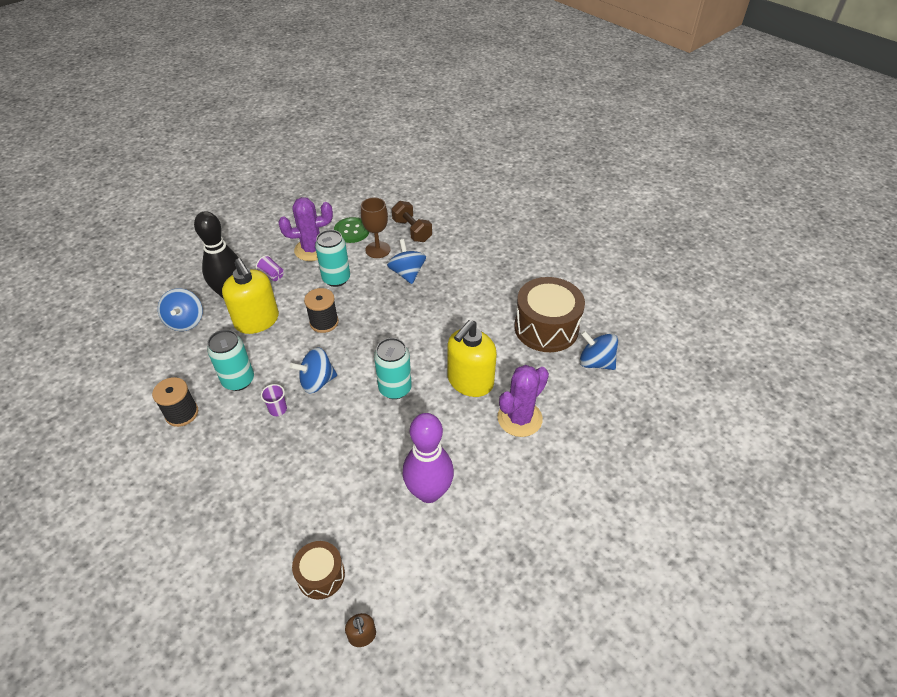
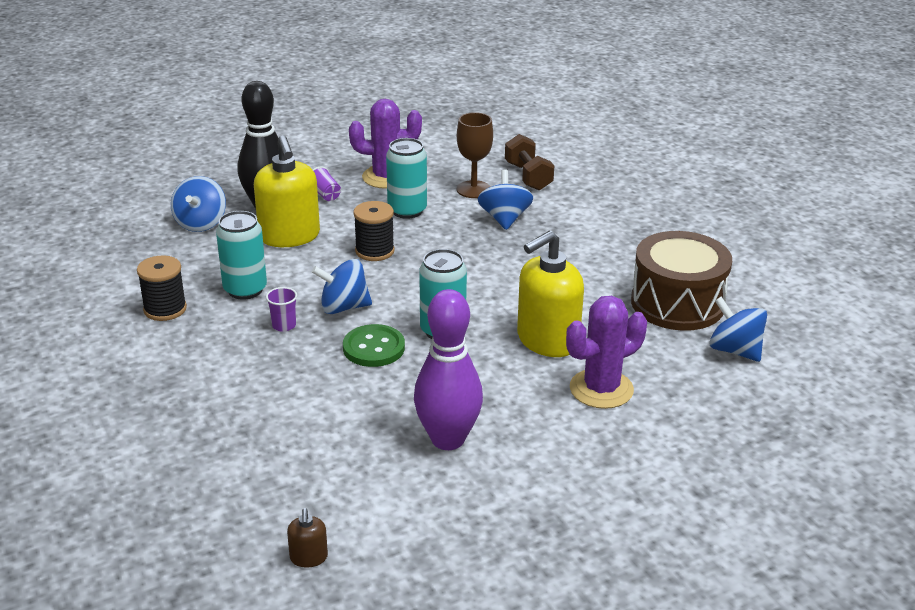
camera: 15 degrees right, 15 degrees down
(321, 575) = (278, 491): brown drum -> none
(352, 231) = (446, 166): green button -> green button (374, 348)

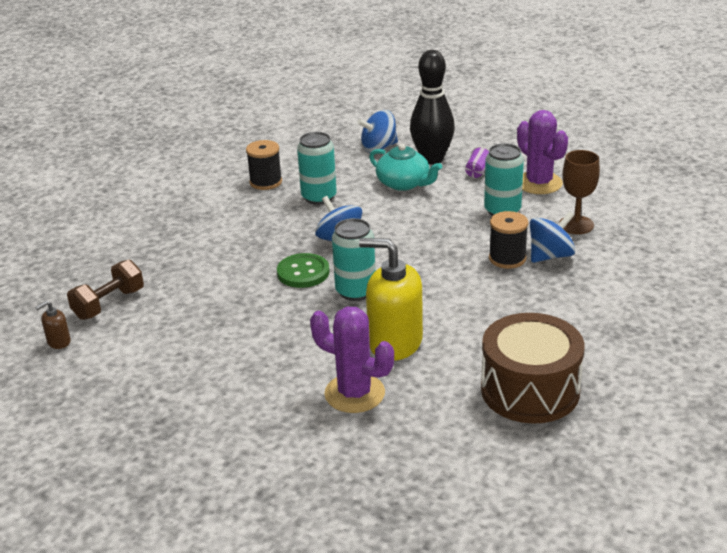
camera: 60 degrees right, 0 degrees up
(284, 325) = (293, 228): purple cup -> none
(289, 236) = (404, 183): yellow soap dispenser -> turquoise teapot
(374, 251) = (427, 222): black spool -> black spool (507, 258)
(448, 439) = (224, 346): purple bowling pin -> none
(528, 176) = (636, 240): brown dumbbell -> brown dumbbell (109, 304)
(734, 350) = (491, 448): blue spinning top -> none

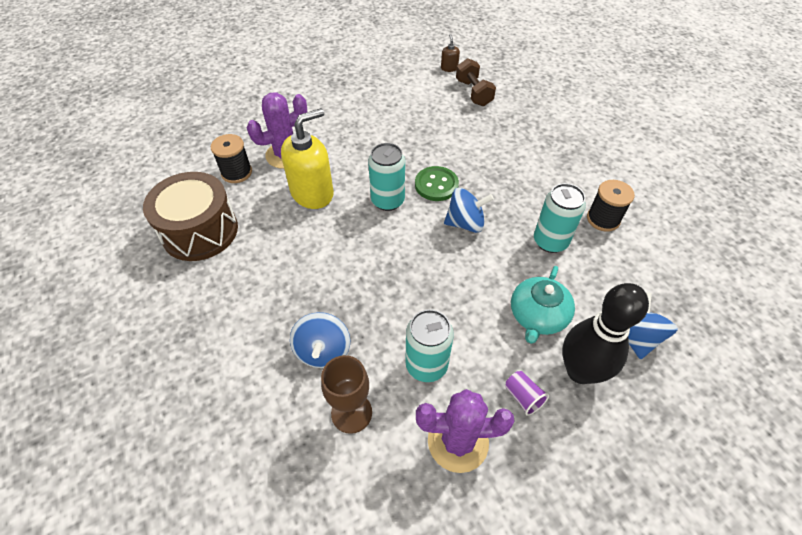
camera: 120 degrees right, 20 degrees up
(404, 183) = (537, 316): turquoise teapot -> turquoise teapot turned 45 degrees counterclockwise
(507, 258) = (347, 316): black spool -> black spool (236, 173)

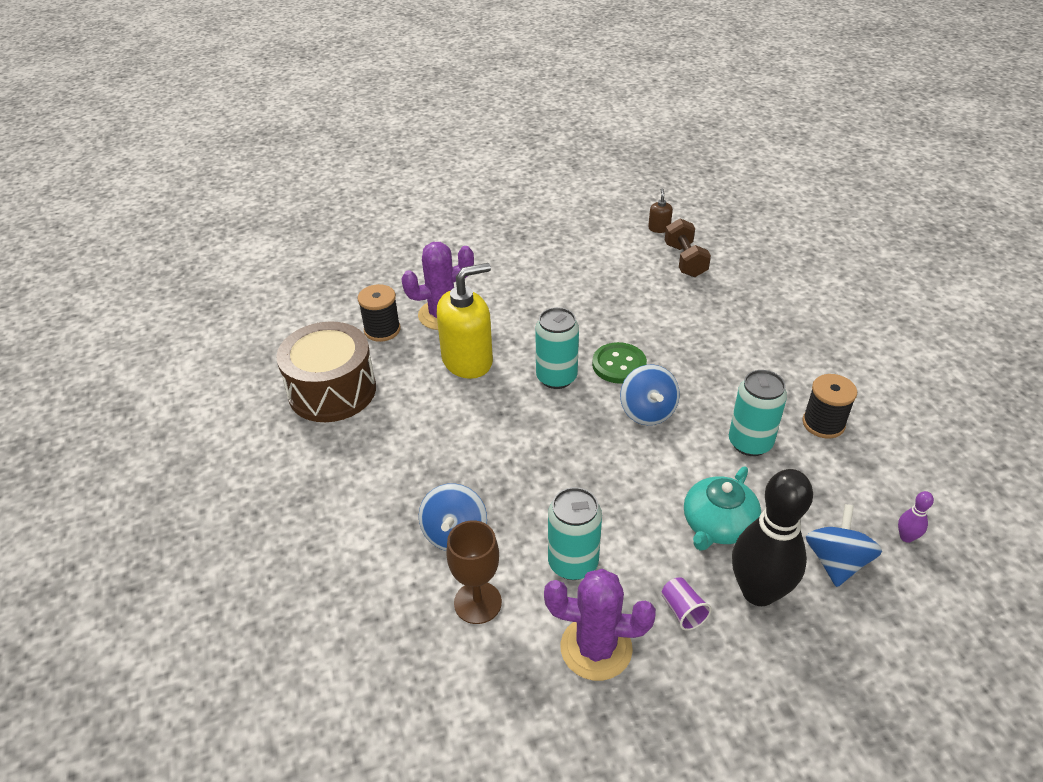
camera: 10 degrees right, 10 degrees down
(465, 223) = (647, 412): blue spinning top -> blue spinning top turned 75 degrees clockwise
(683, 308) = (906, 537): none -> purple bowling pin

